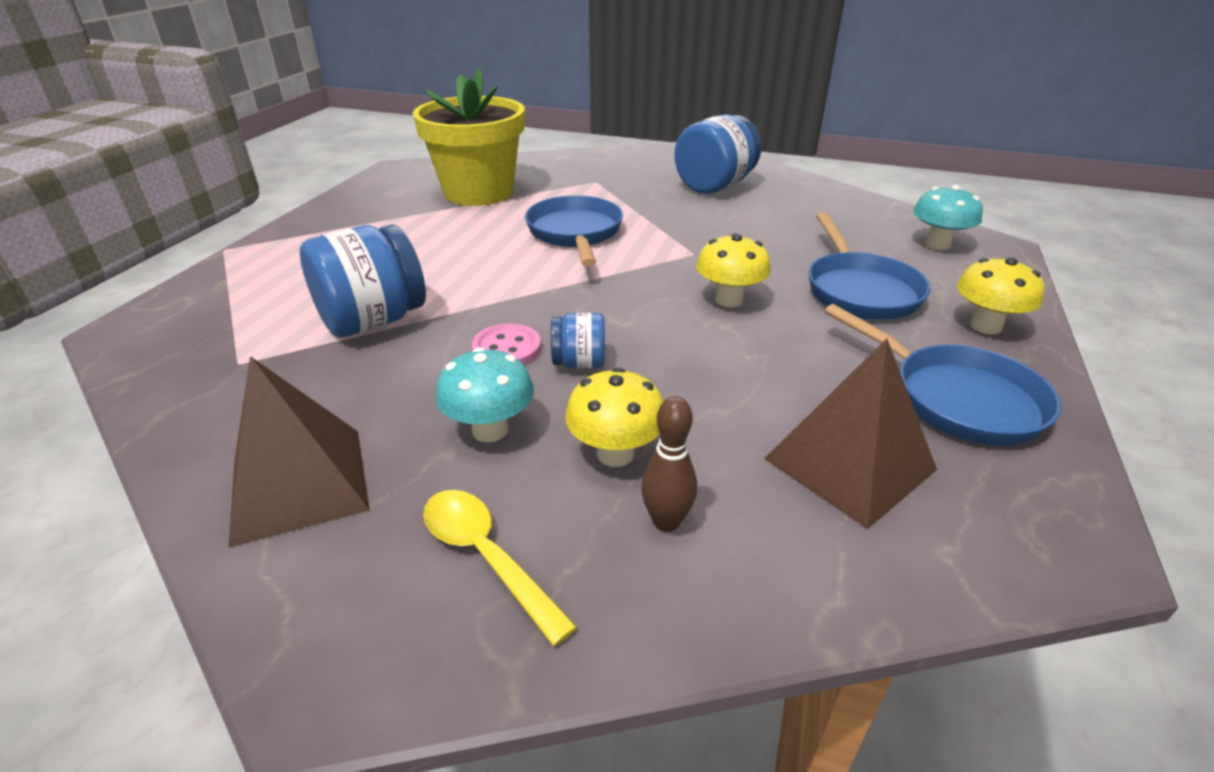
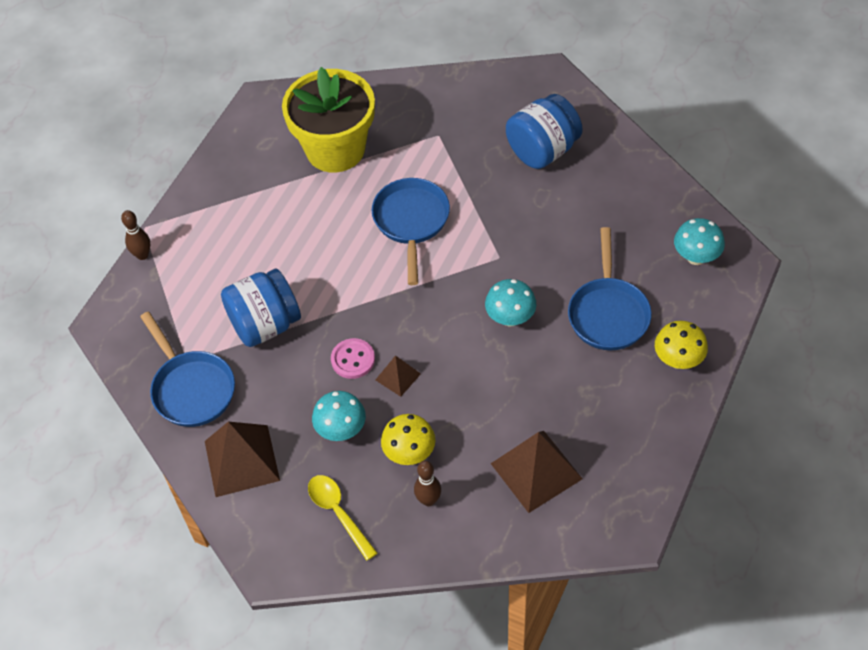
camera: 10 degrees right, 20 degrees up
(211, 270) = (142, 255): none -> brown bowling pin
(579, 363) = (398, 377): blue jar -> brown pyramid
(729, 300) = (510, 318): yellow mushroom -> turquoise mushroom
(956, 399) = (622, 426): blue pan -> blue pan (191, 389)

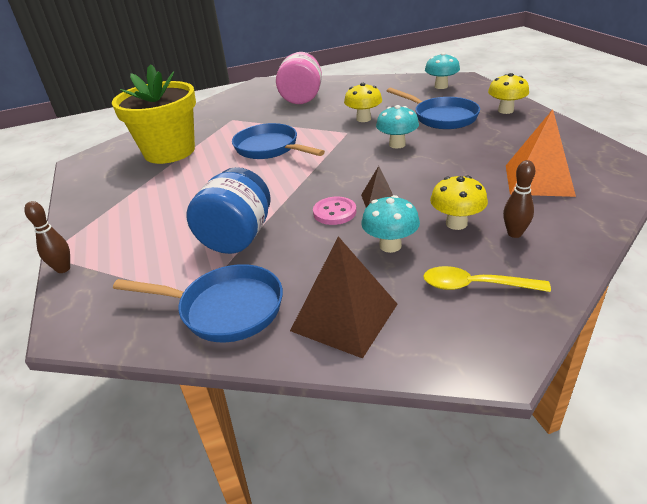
camera: 45 degrees left, 20 degrees down
(536, 471) = (538, 180): brown pyramid -> orange pyramid
(542, 248) = (363, 119): none -> yellow mushroom
(543, 150) = (302, 98): blue jar -> pink jar

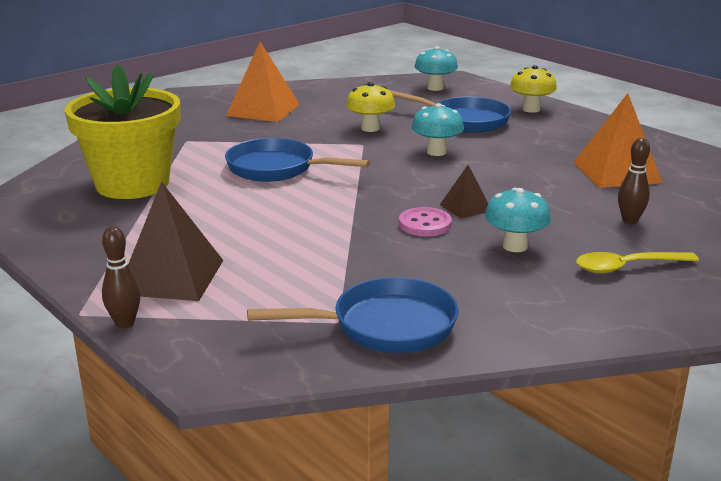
camera: 25 degrees left, 10 degrees down
(237, 237) = (330, 262): blue jar -> none
(302, 98) = (263, 110): pink jar -> orange pyramid
(344, 317) = (522, 311): brown pyramid -> brown pyramid (171, 276)
(456, 223) = (566, 219): yellow mushroom -> none

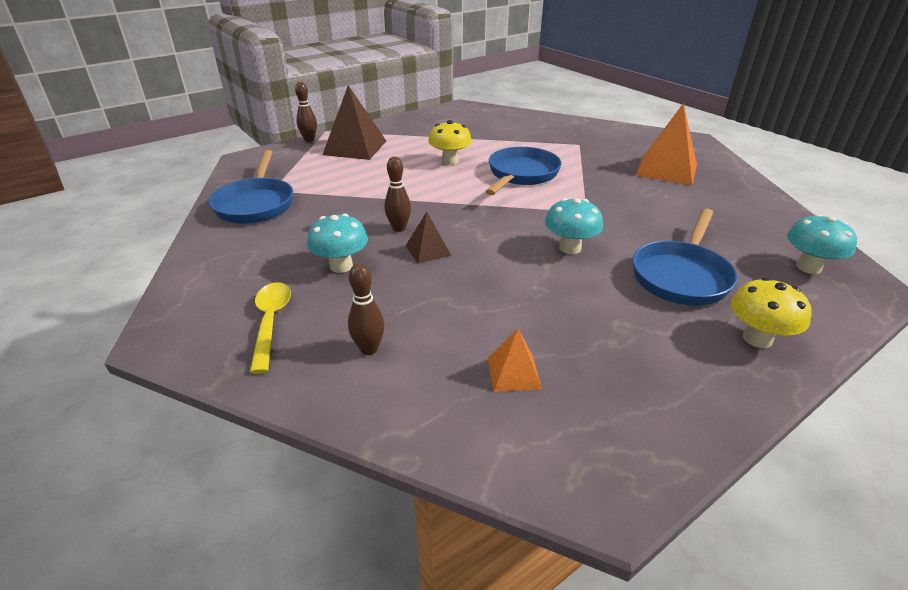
camera: 95 degrees right, 10 degrees up
(132, 184) = (493, 132): yellow flower pot -> none
(370, 128) = (632, 217): yellow mushroom -> yellow mushroom (450, 161)
(425, 224) = (399, 228): pink button -> brown bowling pin
(617, 172) = (514, 373): orange pyramid -> orange pyramid, size x0.52

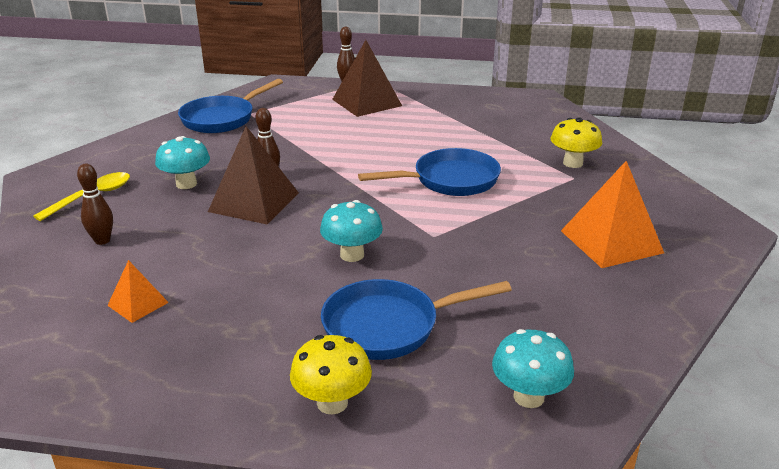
camera: 45 degrees right, 5 degrees down
(428, 250) = (254, 202): brown pyramid -> brown pyramid, size x1.91
(450, 161) = (415, 143): yellow mushroom -> yellow mushroom (572, 163)

